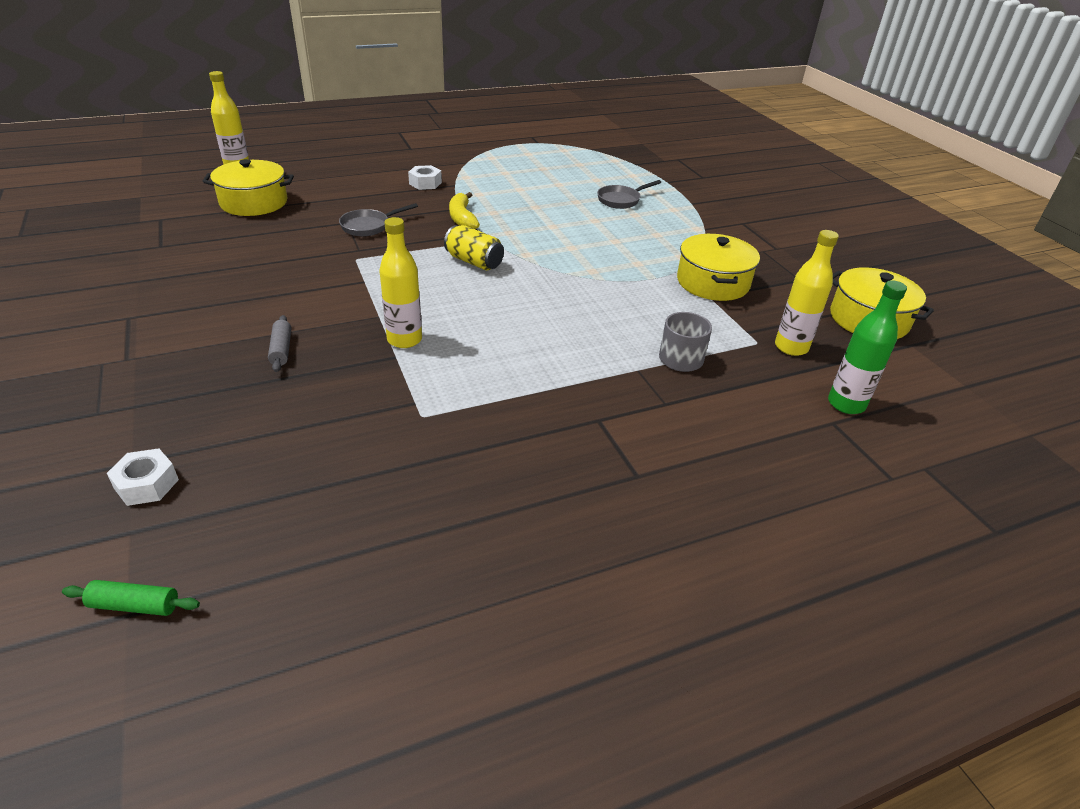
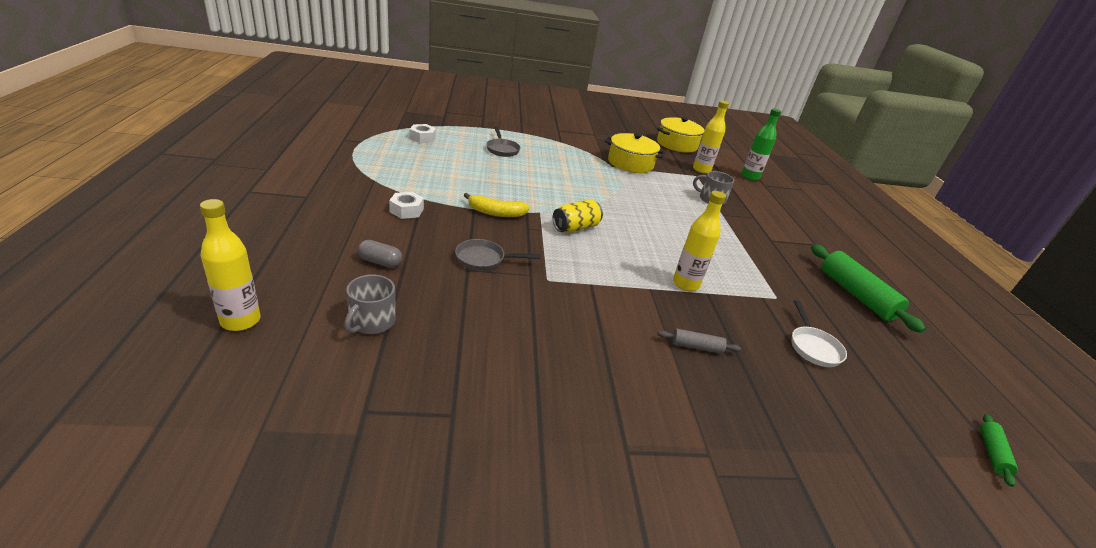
camera: 75 degrees left, 5 degrees down
(146, 484) = (881, 443): white nut -> white nut (422, 138)
(254, 202) = (371, 322): yellow pot -> grey mug
(317, 442) = (813, 347): none -> white pan
(333, 190) = (380, 262): none -> grey capsule
(368, 226) = (484, 259): grey pan -> grey pan turned 105 degrees clockwise
(489, 510) = (856, 295): none -> green rolling pin

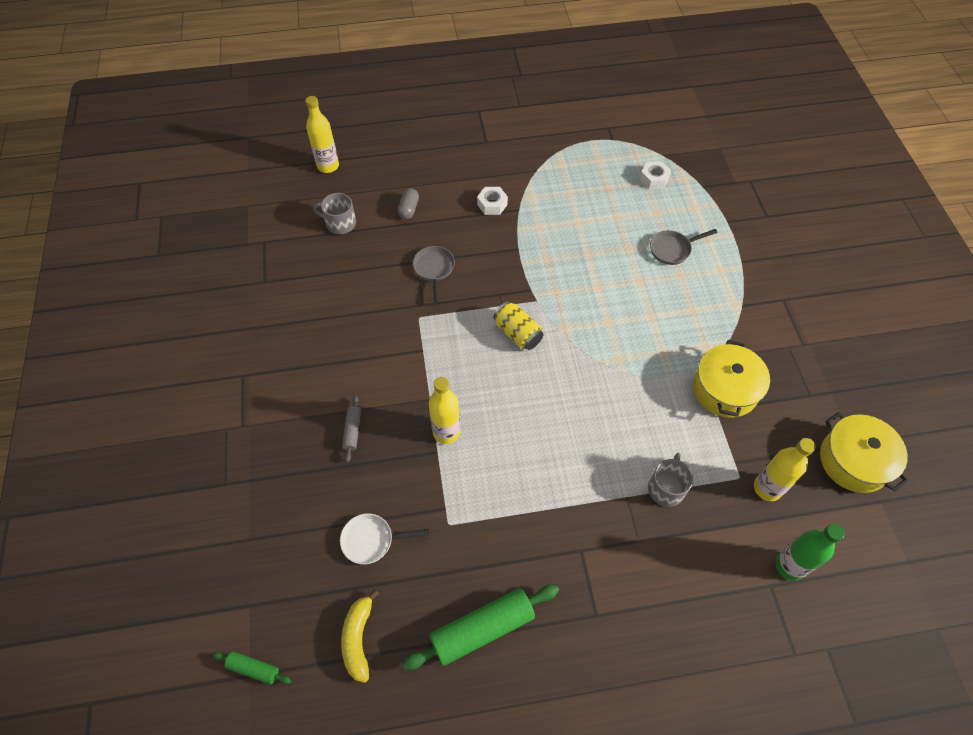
camera: 90 degrees right, 25 degrees up
(496, 213) = (517, 266): yellow banana -> yellow banana (358, 639)

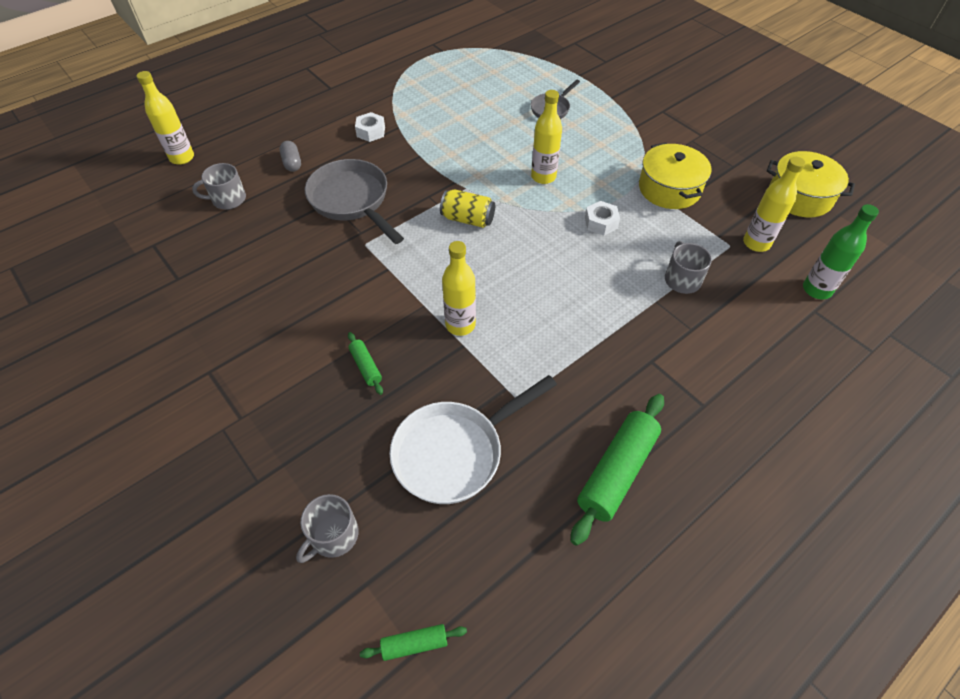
camera: 30 degrees left, 5 degrees down
(250, 556) = (333, 535): none -> grey mug
(352, 431) = (366, 366): grey rolling pin -> green rolling pin
(358, 639) = (506, 548): yellow banana -> none
(372, 540) = (455, 452): white pan -> white pan, size x1.83
(434, 270) = (352, 201): grey pan -> grey pan, size x1.83
(613, 321) = (543, 177): none -> yellow bottle
(654, 179) = (498, 66): white nut -> white nut (601, 223)

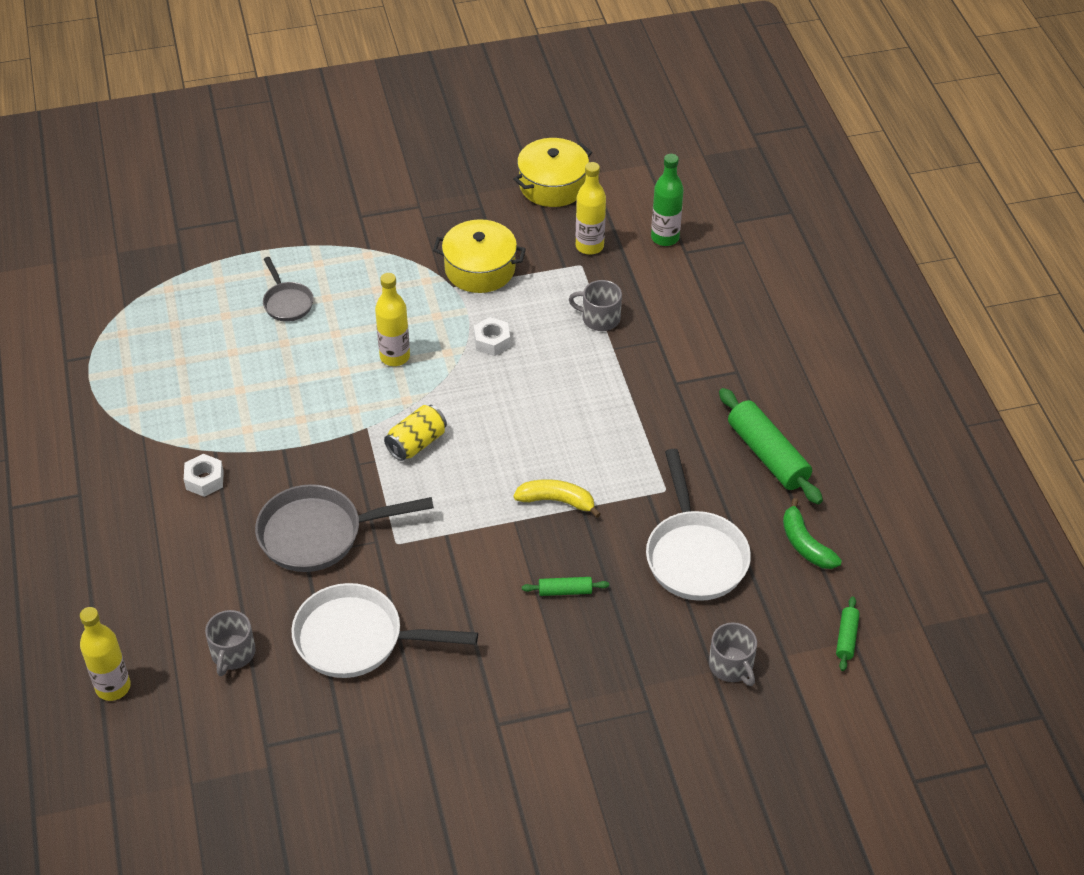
camera: 65 degrees left, 5 degrees down
(264, 256) = (357, 639): none -> white pan
(292, 163) = (208, 573): grey capsule -> none
(460, 325) = (556, 501): yellow bottle -> yellow banana
(521, 552) = (805, 544): none -> green banana

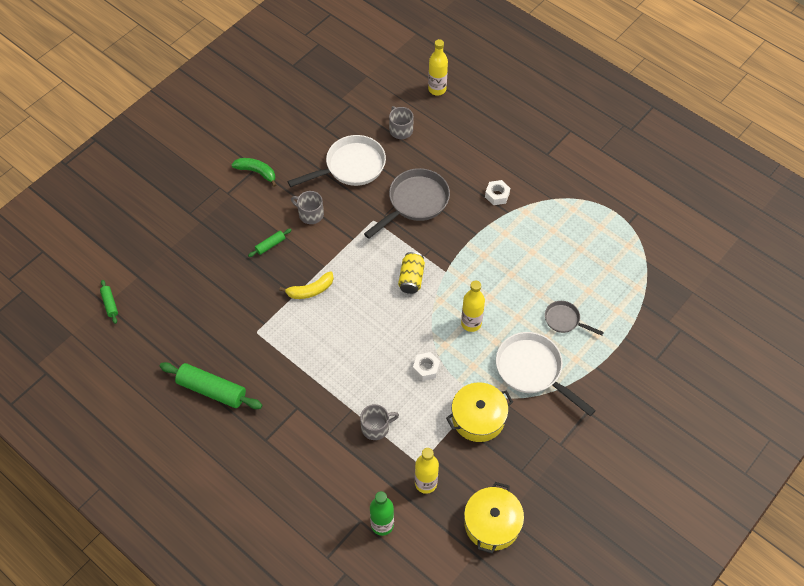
camera: 145 degrees right, 10 degrees up
(694, 555) = (216, 303): white pan -> white pan (532, 370)
(731, 665) = (162, 256): grey mug -> grey mug (310, 214)
(805, 544) = (159, 345): green banana -> green banana (257, 172)

